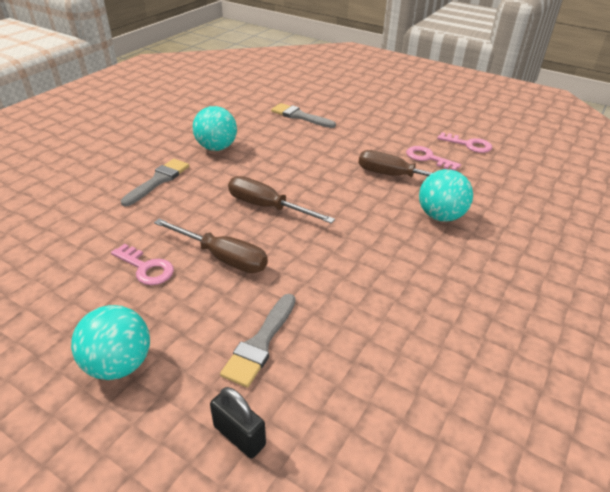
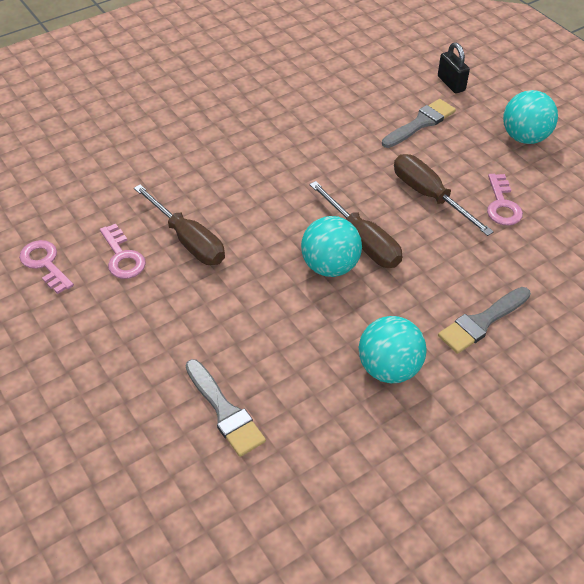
camera: 155 degrees left, 10 degrees up
(146, 268) = (502, 205): pink key -> pink key turned 150 degrees counterclockwise
(440, 216) = (193, 178): turquoise ball -> turquoise ball (330, 266)

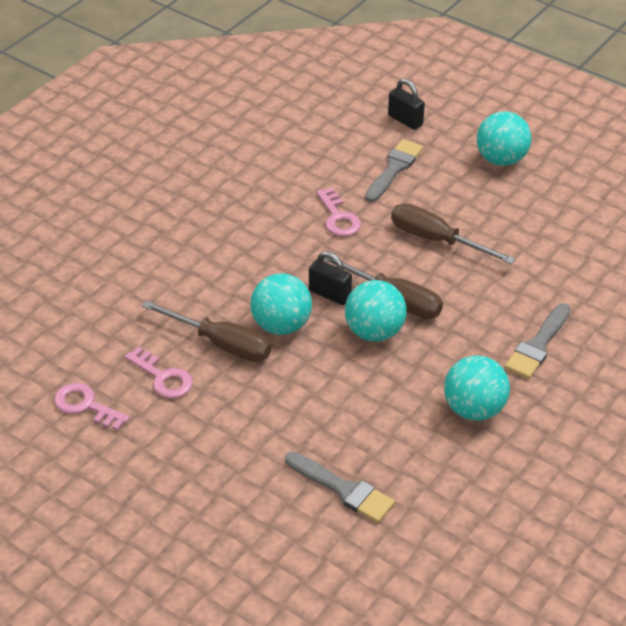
camera: 20 degrees left, 5 degrees down
(249, 237) = (281, 325): none -> turquoise ball
(307, 220) = (330, 294): none -> black padlock
(502, 205) = (509, 232): pink key -> pink key (338, 218)

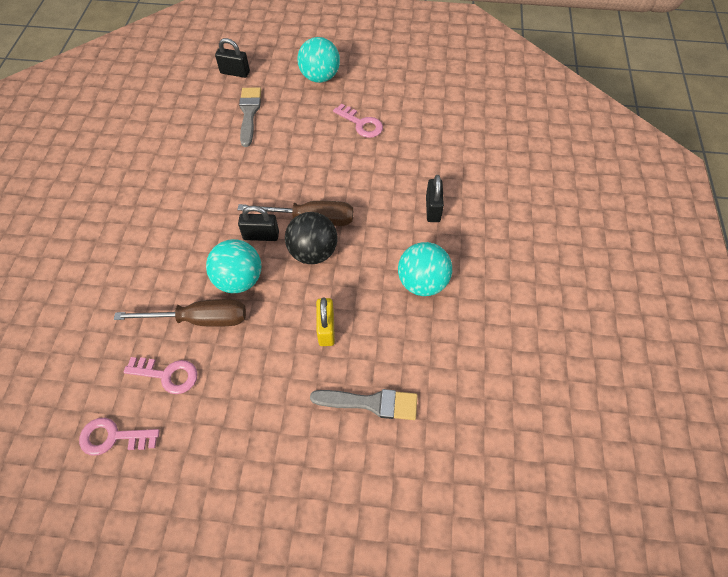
camera: 30 degrees left, 15 degrees up
(338, 218) = (231, 169): pink key -> pink key (361, 124)
(341, 406) = (326, 329): none -> yellow padlock
(374, 332) = (313, 252): turquoise ball -> black ball
(436, 240) = (313, 157): brown screwdriver -> none
(538, 345) = (433, 209): grey brush -> black padlock

